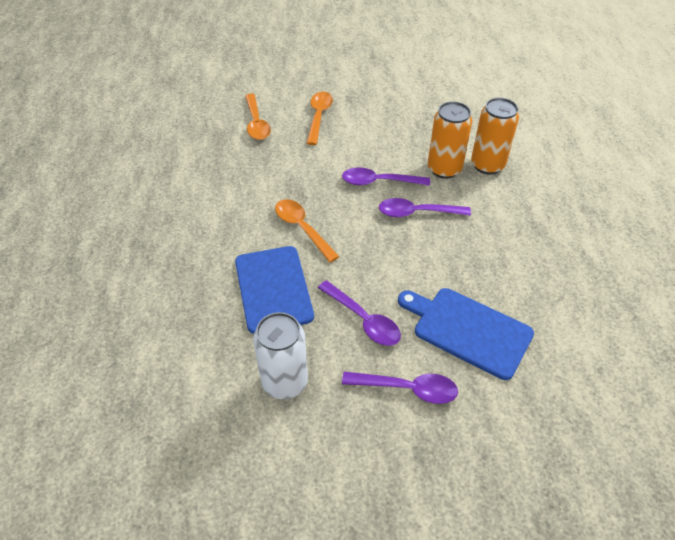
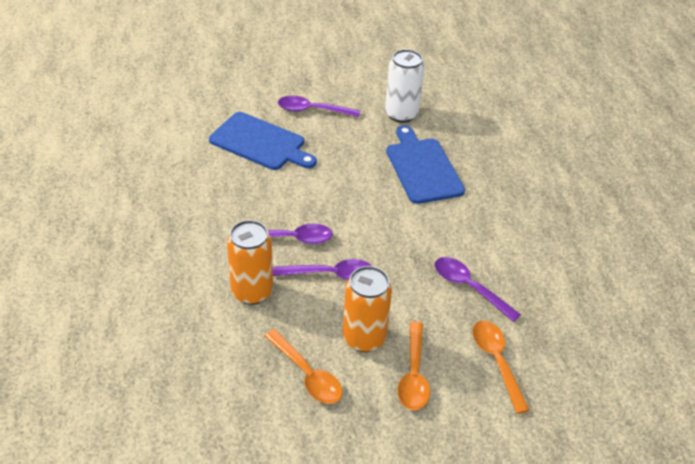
camera: 175 degrees right, 5 degrees down
(302, 228) = (409, 222): orange spoon -> orange spoon (307, 374)
(364, 320) = (345, 149): purple spoon -> purple spoon (469, 287)
(487, 165) = (198, 298): orange can -> orange can (364, 338)

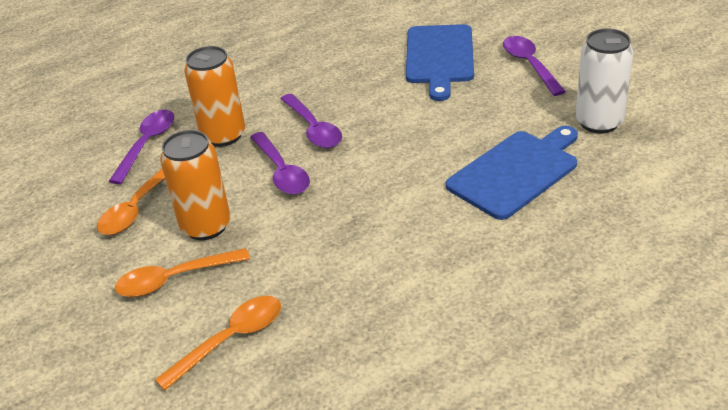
camera: 70 degrees right, 5 degrees down
(469, 287) = (337, 278): purple spoon -> purple spoon (147, 144)

